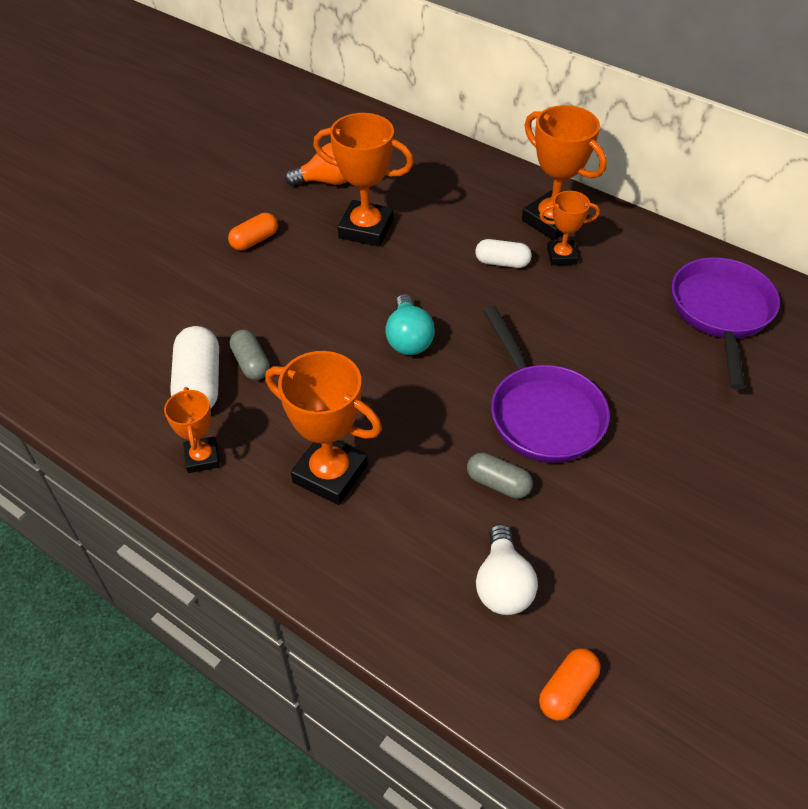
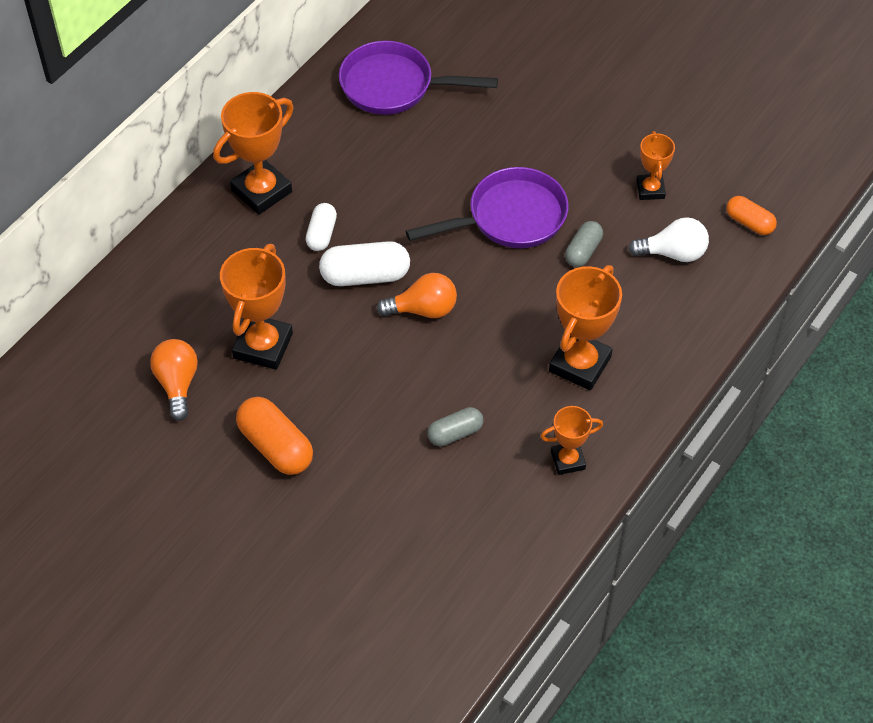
camera: 90 degrees left, 5 degrees up
(199, 384) = (482, 473): white capsule -> white capsule (365, 275)
(254, 240) = (276, 446): orange capsule -> orange capsule, size x1.62
(408, 338) = (423, 309): turquoise light bulb -> orange light bulb
(561, 256) = (314, 188): orange trophy -> orange trophy (650, 189)

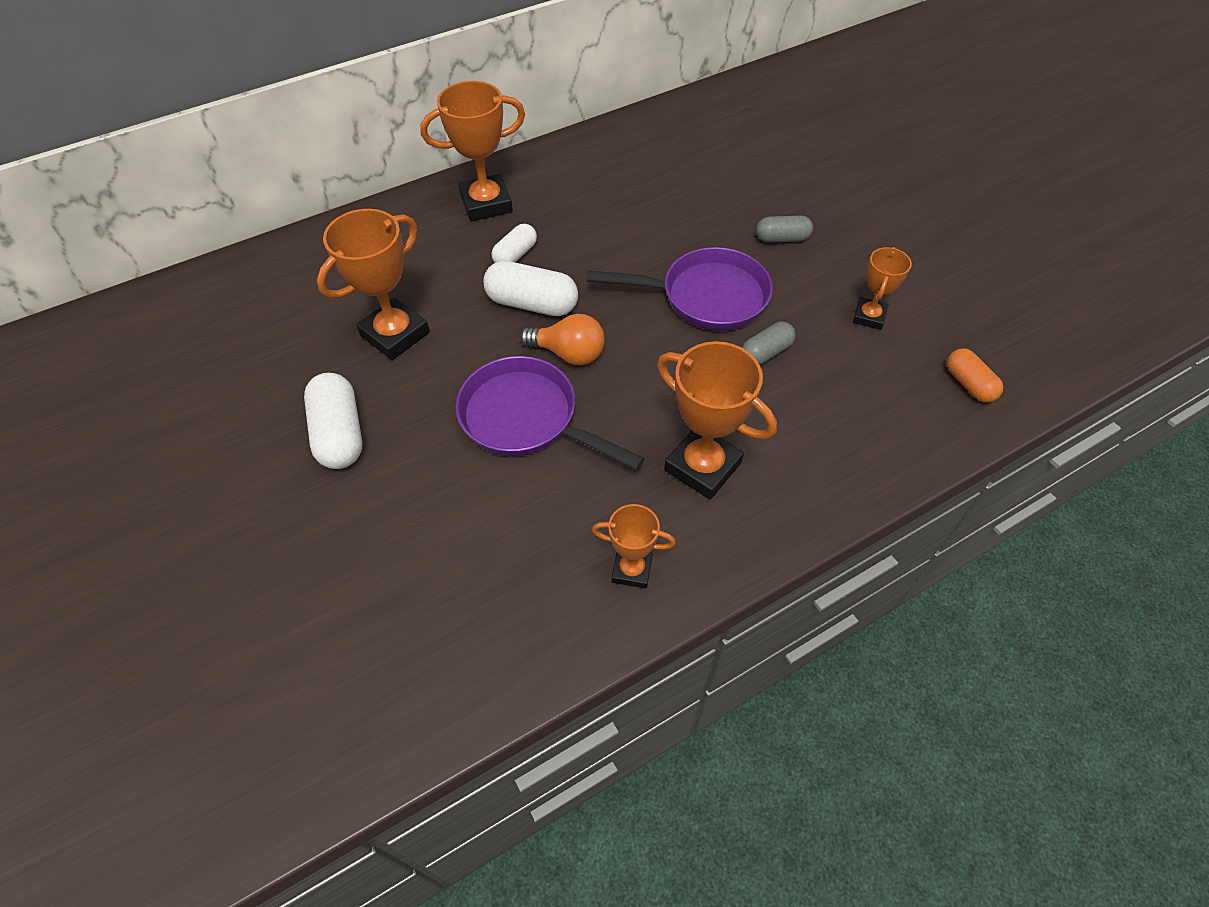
camera: 25 degrees right, 0 degrees up
(177, 384) = (295, 341): orange light bulb -> none
(276, 446) = (340, 433): orange capsule -> white capsule
(394, 86) = (659, 156): purple pan -> purple pan (527, 419)
(455, 433) = (525, 490): grey capsule -> grey capsule (782, 238)
(580, 364) = (702, 467): orange trophy -> orange trophy turned 75 degrees clockwise
(673, 253) = (865, 387): white light bulb -> none

